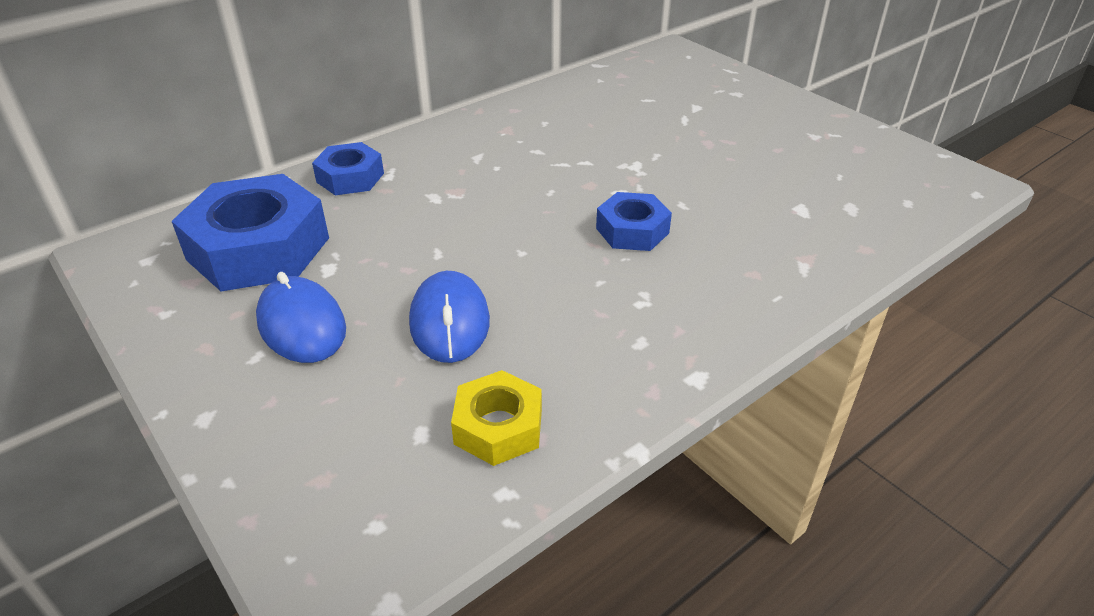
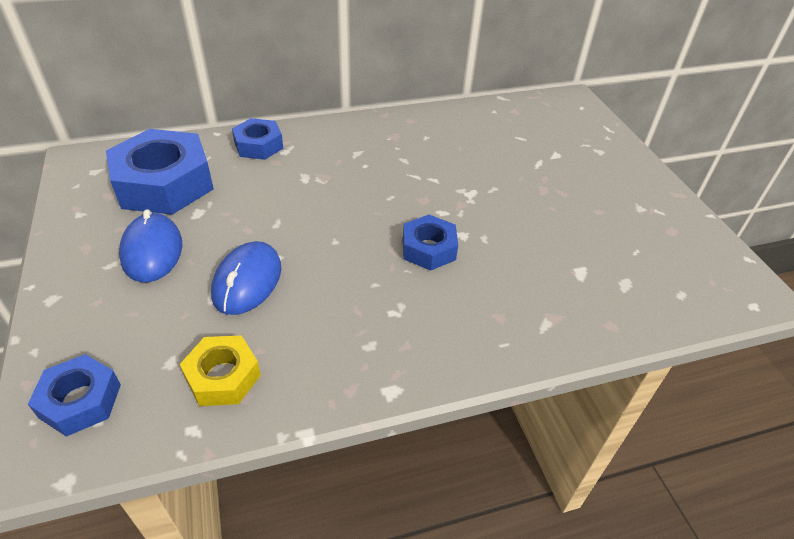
camera: 20 degrees right, 5 degrees up
(338, 512) = (80, 401): none -> blue nut

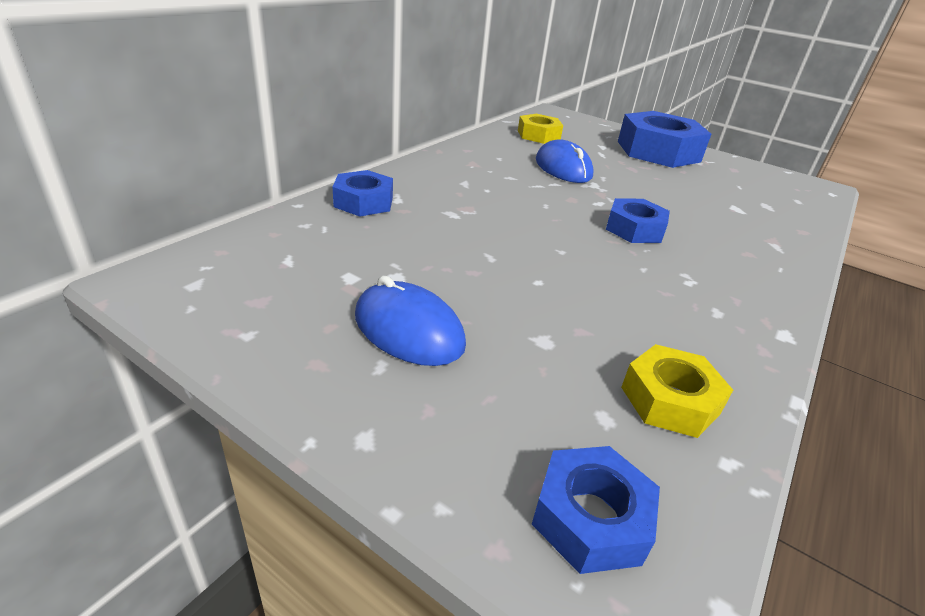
camera: 40 degrees left, 10 degrees down
(164, 183) = (314, 265): blue nut -> blue nut (658, 151)
(247, 281) = (548, 312): blue mouse -> blue mouse (563, 168)
(505, 123) = (538, 135): none -> yellow nut

